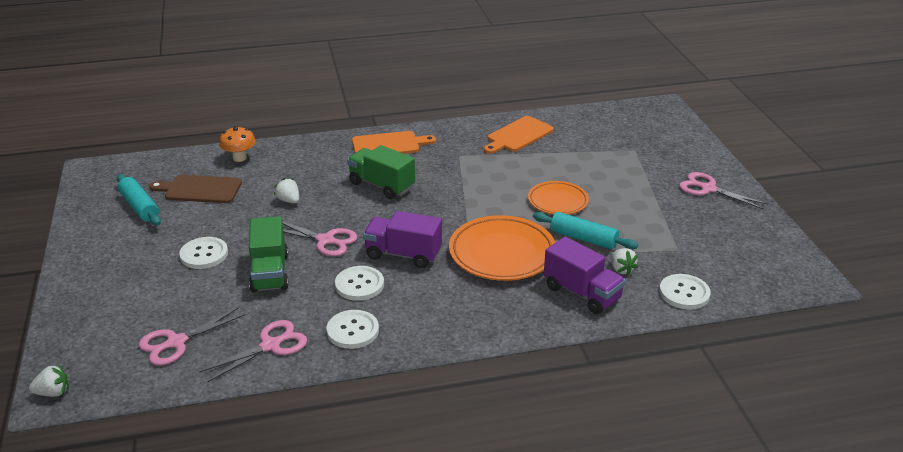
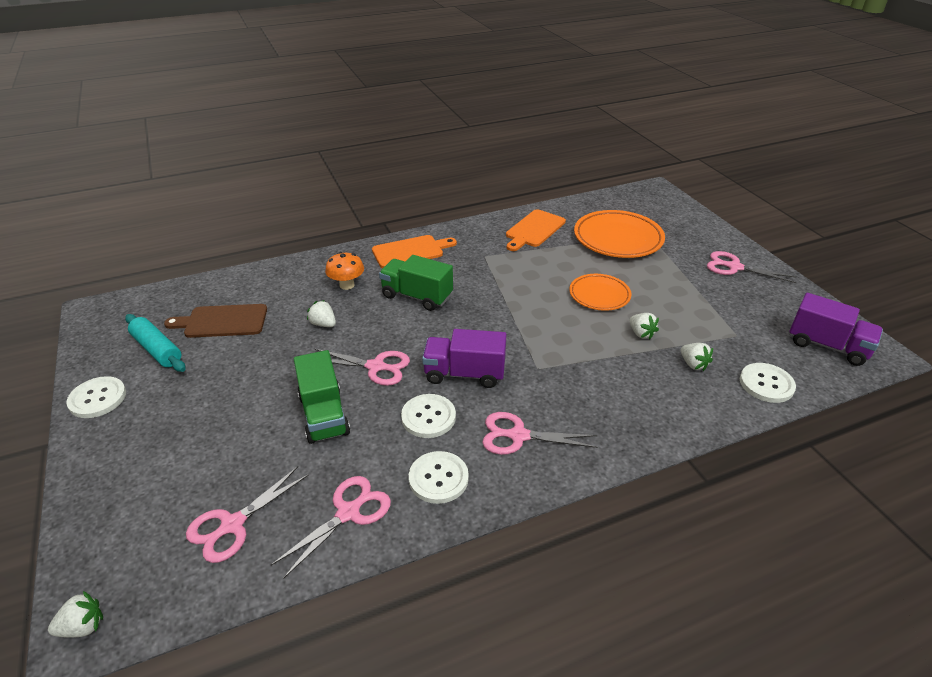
camera: 10 degrees left, 5 degrees up
(204, 254) = (243, 400): white button -> white button (97, 398)
(239, 158) = (258, 280): orange mushroom -> orange mushroom (347, 285)
(433, 307) = (518, 436): none -> pink scissors
(502, 253) = (567, 360): orange plate -> orange plate (618, 239)
(582, 293) = (666, 397): purple truck -> purple truck (827, 346)
(583, 238) = (641, 333): turquoise rolling pin -> white strawberry

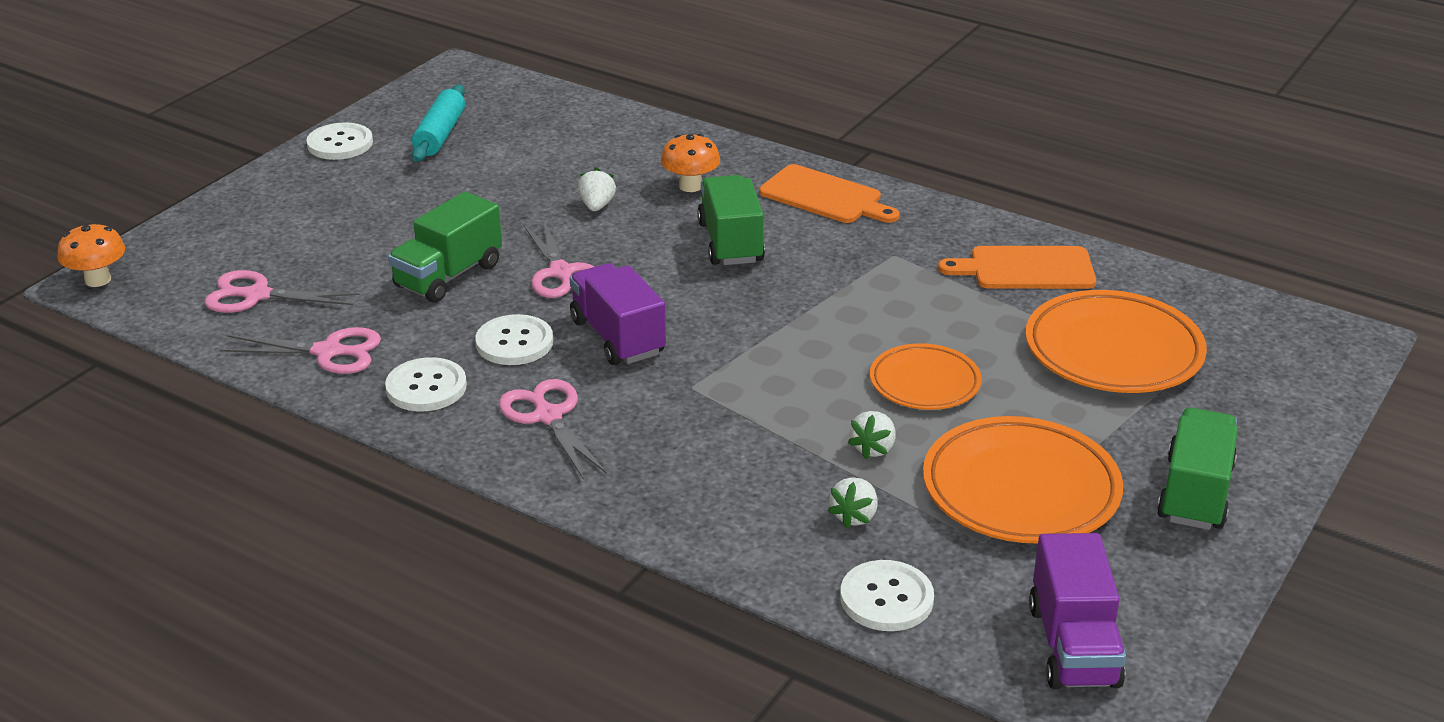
camera: 55 degrees right, 5 degrees down
(83, 626) = (98, 280): white strawberry -> orange mushroom
(222, 321) = (526, 145): brown cutting board -> none
(703, 307) = (1020, 490): none -> orange plate
(734, 267) = (1194, 493): pink scissors -> green truck

